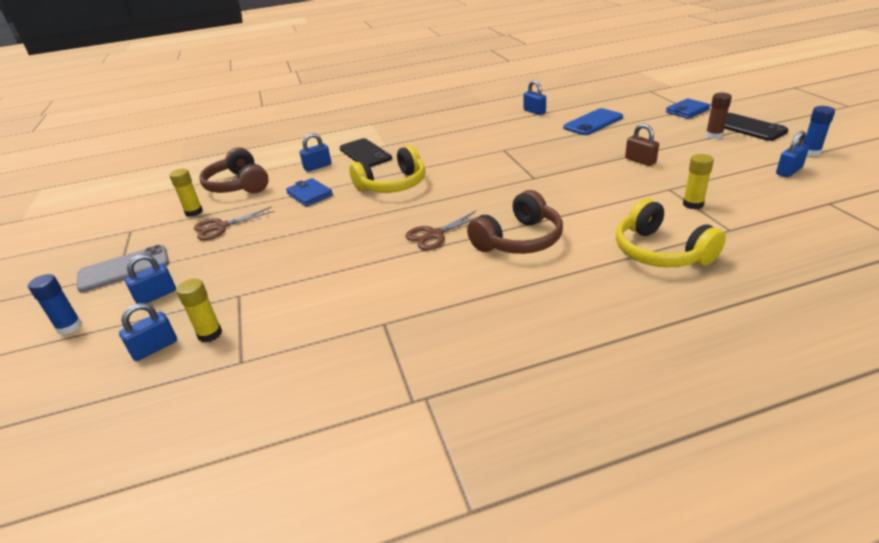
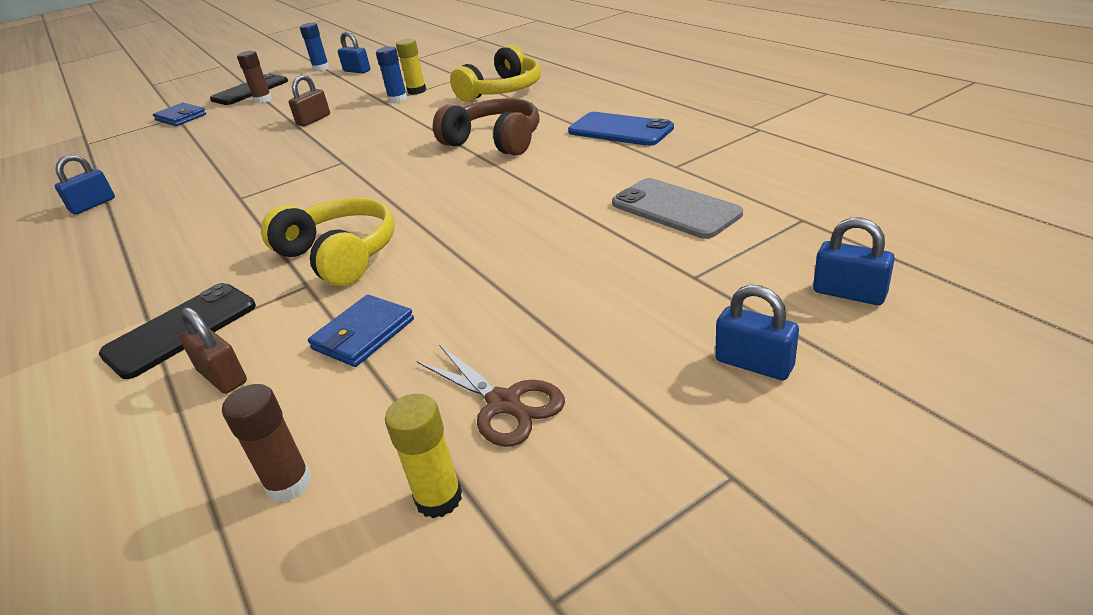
camera: 105 degrees left, 0 degrees up
(69, 327) = (913, 428): blue glue stick -> blue glue stick (398, 99)
(124, 269) = (713, 476): grey phone -> grey phone (675, 209)
(210, 334) = (784, 261): yellow glue stick -> none
(238, 185) = (289, 483): brown headphones -> brown glue stick
(317, 167) = (222, 376): blue padlock -> brown padlock
(435, 235) = (492, 185): brown scissors -> none
(593, 122) = (177, 158): blue phone -> blue phone (620, 130)

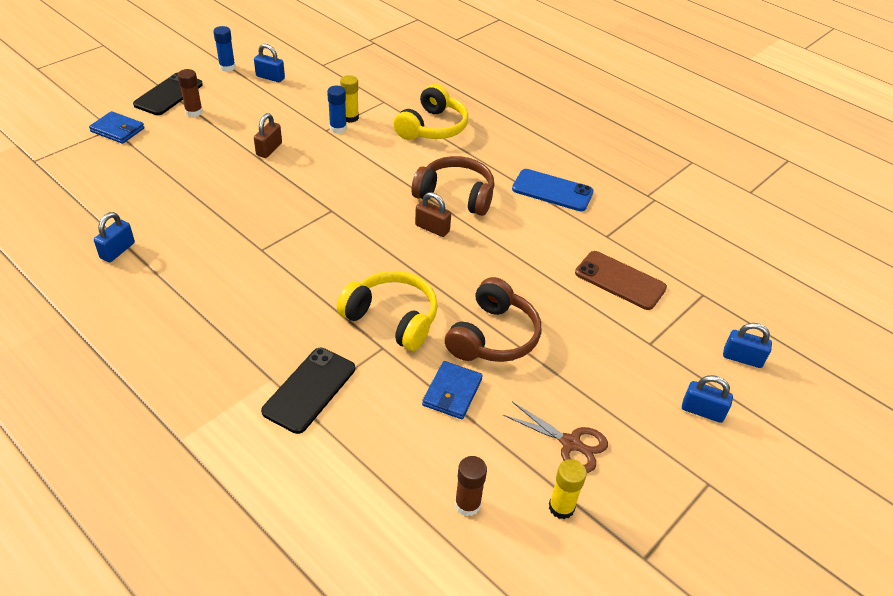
camera: 20 degrees left, 10 degrees up
(222, 376) = (371, 429): brown padlock -> brown padlock (432, 228)
(460, 272) = (493, 336): none -> brown headphones
(675, 209) = (620, 281): grey phone -> brown phone

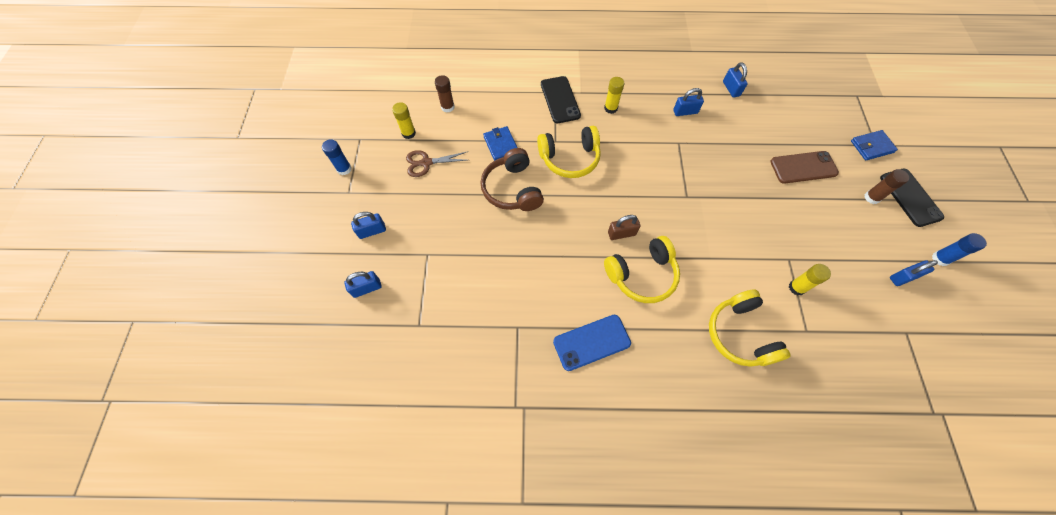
camera: 140 degrees right, 20 degrees up
(203, 268) = (685, 112): none -> blue padlock
(269, 149) = (786, 209): brown padlock -> none
(269, 332) = (610, 108): none -> yellow glue stick
(338, 128) = (786, 268): blue glue stick -> blue glue stick (344, 169)
(456, 195) = (642, 275): brown headphones -> yellow headphones
(620, 281) = (478, 290): brown phone -> brown phone (803, 167)

